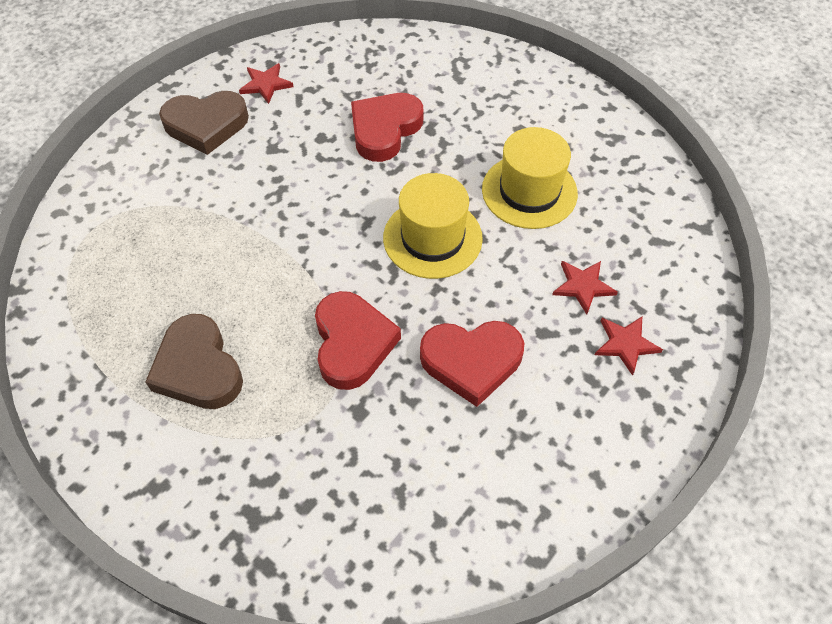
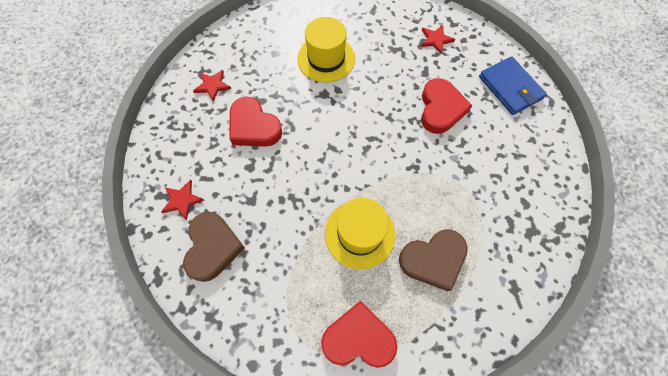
camera: 80 degrees left, 10 degrees up
(352, 343) = (423, 167): red heart -> red heart (358, 338)
(432, 238) = (352, 113): yellow hat -> yellow hat (359, 234)
(550, 480) = (510, 88): none -> blue wallet
(583, 286) = (397, 49): red star -> red star (212, 86)

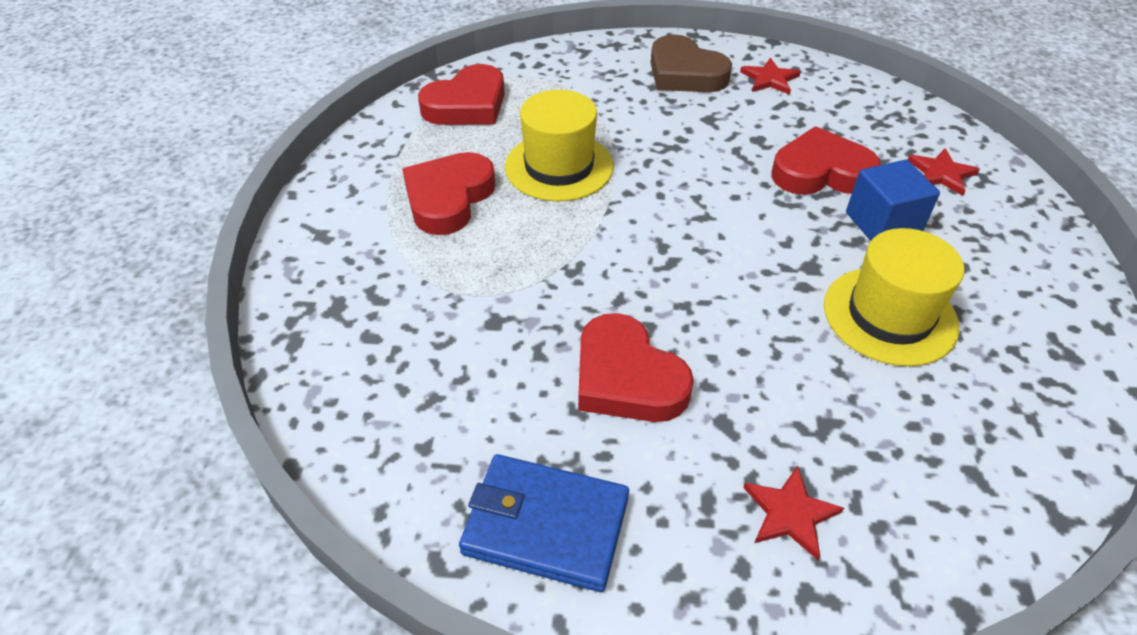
camera: 135 degrees right, 20 degrees down
(271, 87) = (882, 223): none -> blue cube
(433, 260) = (448, 198): brown heart -> red heart

